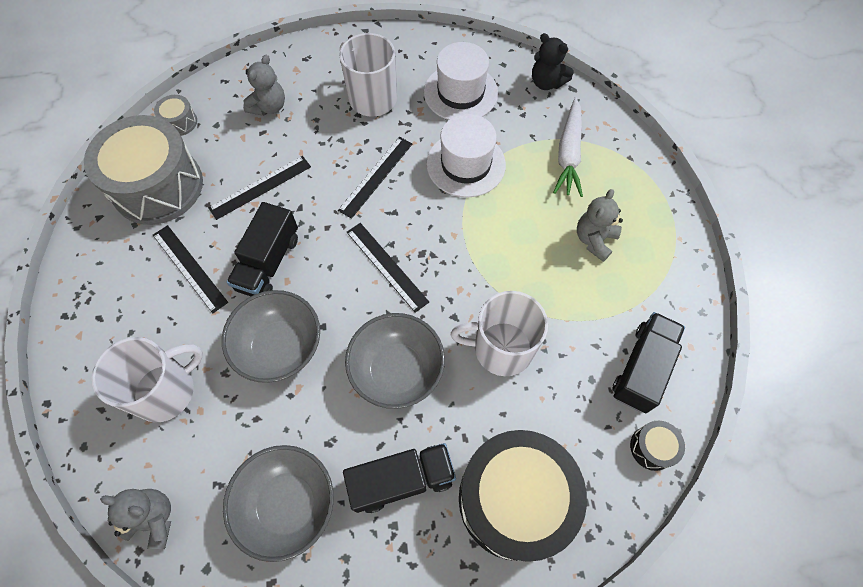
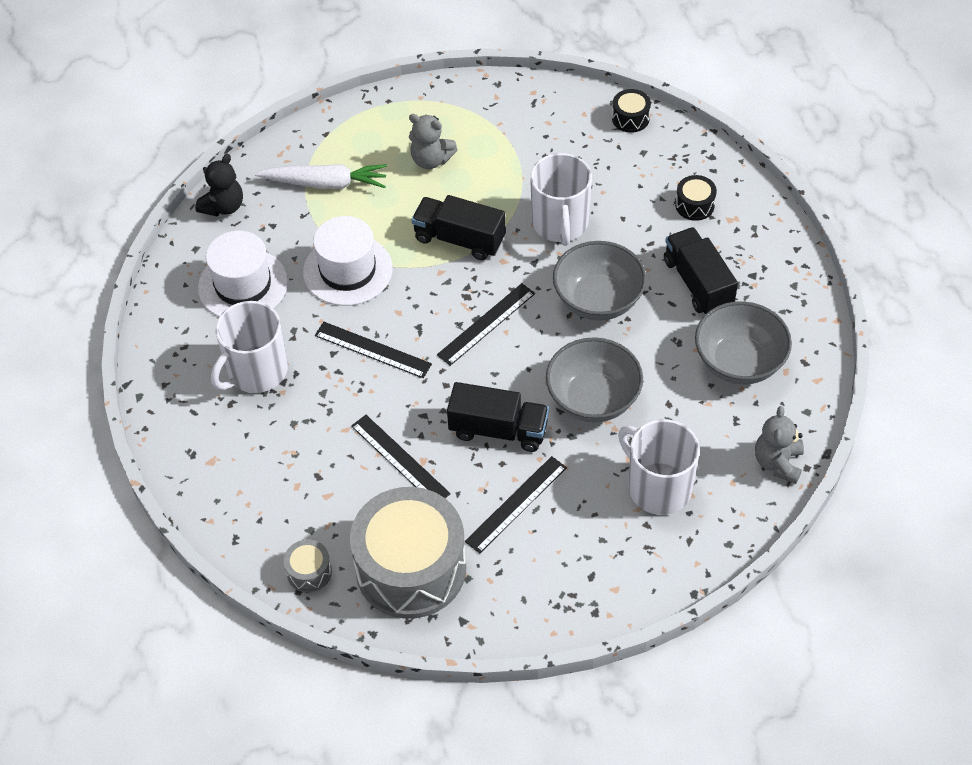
camera: 95 degrees left, 10 degrees down
(269, 107) = (277, 477): grey teddy bear -> none
(514, 499) = (694, 205): black drum -> black drum, size x0.41
(642, 368) = (560, 124): black truck -> black truck (459, 239)

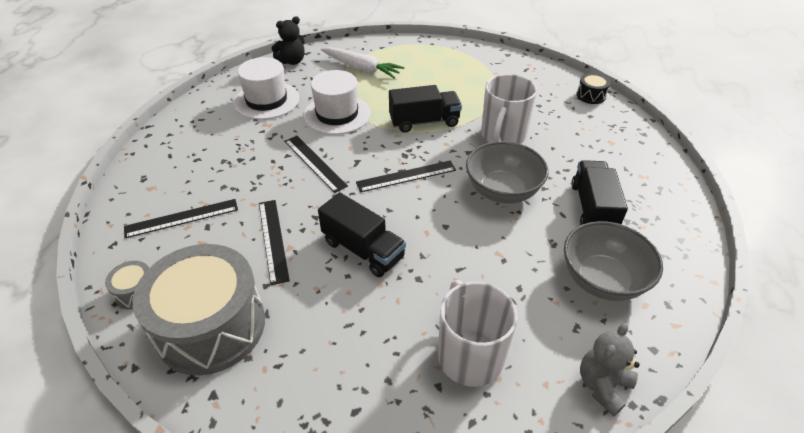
camera: 25 degrees right, 10 degrees down
(256, 371) = (229, 147): white mug -> none
(431, 160) = (437, 77): grey teddy bear -> none
(459, 239) = (424, 122): black truck -> black truck turned 120 degrees clockwise
(516, 504) = (335, 313): black ruler -> black ruler (182, 218)
(593, 399) = (455, 258): grey bowl -> none
(694, 205) = (615, 158): black drum -> none

